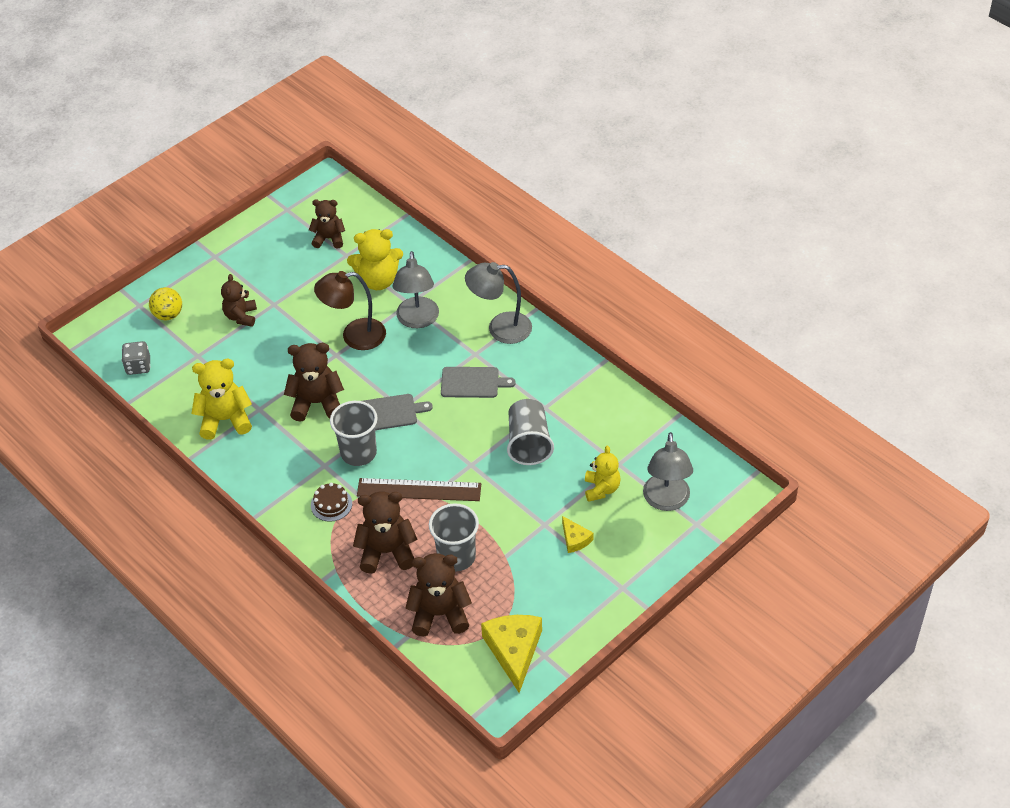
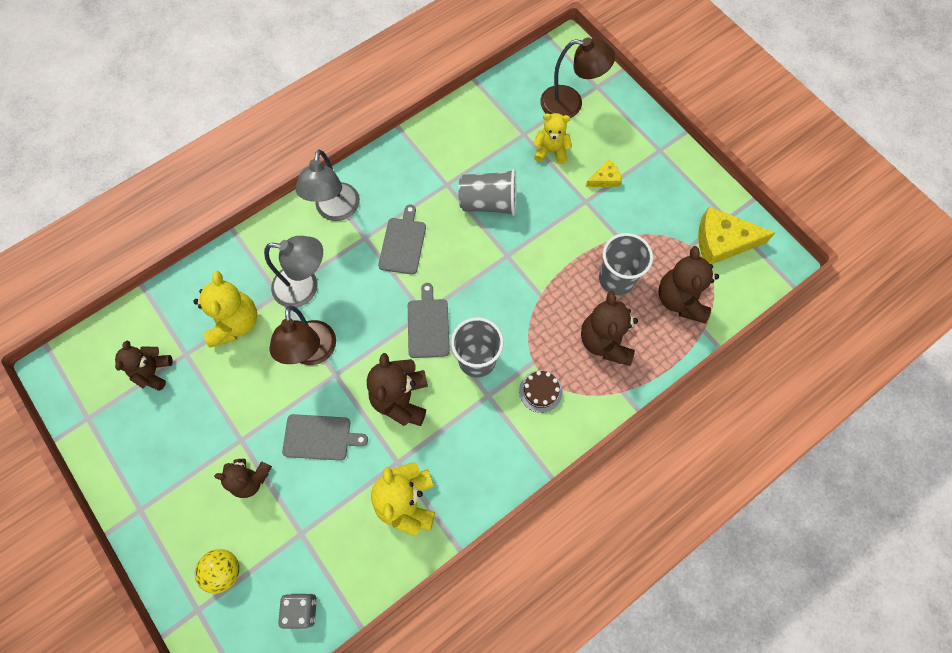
camera: 85 degrees left, 20 degrees up
(278, 354) = (320, 437): none -> grey cutting board
(419, 490) = (532, 305): brown ruler -> none
(666, 501) = (570, 104): grey lamp -> brown lamp

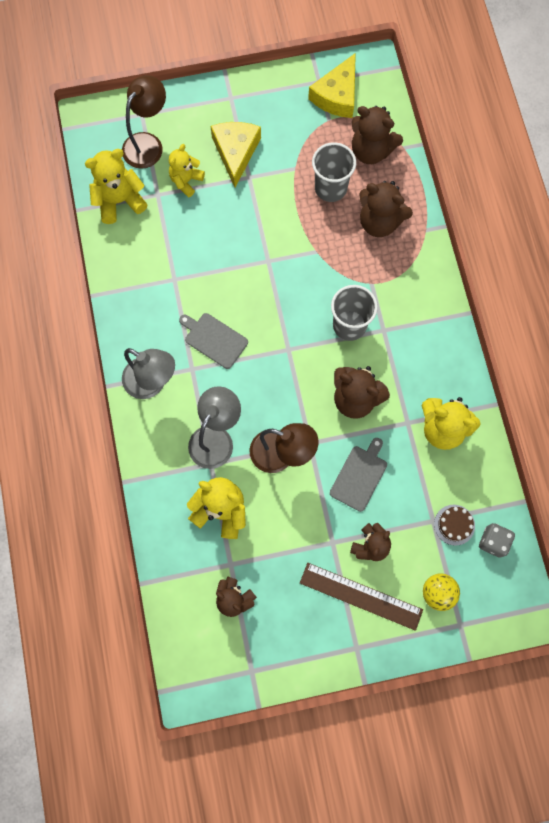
camera: 65 degrees left, 5 degrees up
(194, 491) = (361, 596): none -> brown ruler
(428, 325) = (301, 350): grey cutting board -> none
(488, 203) = (211, 253): grey cup -> none
(500, 107) = (119, 201): none -> yellow teddy bear
(540, 391) = (398, 289): brown cake -> brown cake (454, 524)
(605, 179) = (236, 152): yellow cheese -> yellow cheese, size x1.92

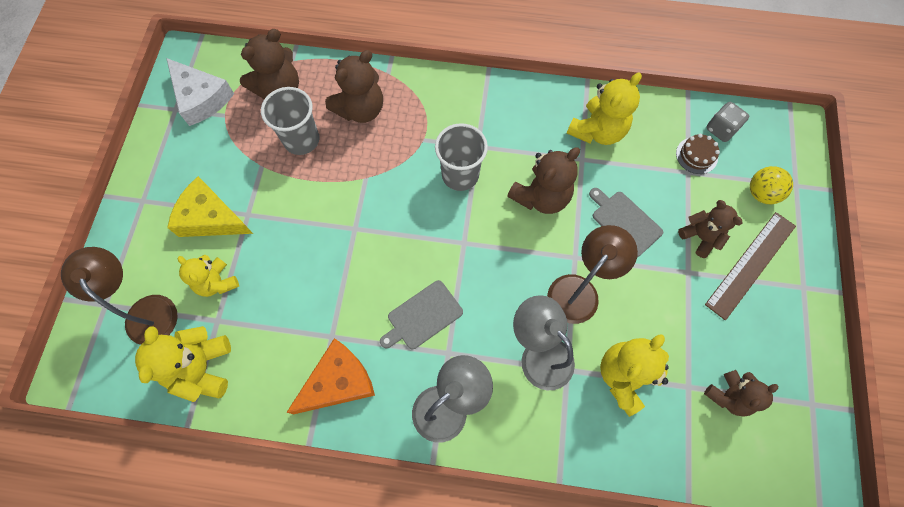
camera: 70 degrees left, 5 degrees down
(142, 298) = (338, 382): none -> orange cheese
(337, 95) = (201, 98): yellow cheese -> white cheese

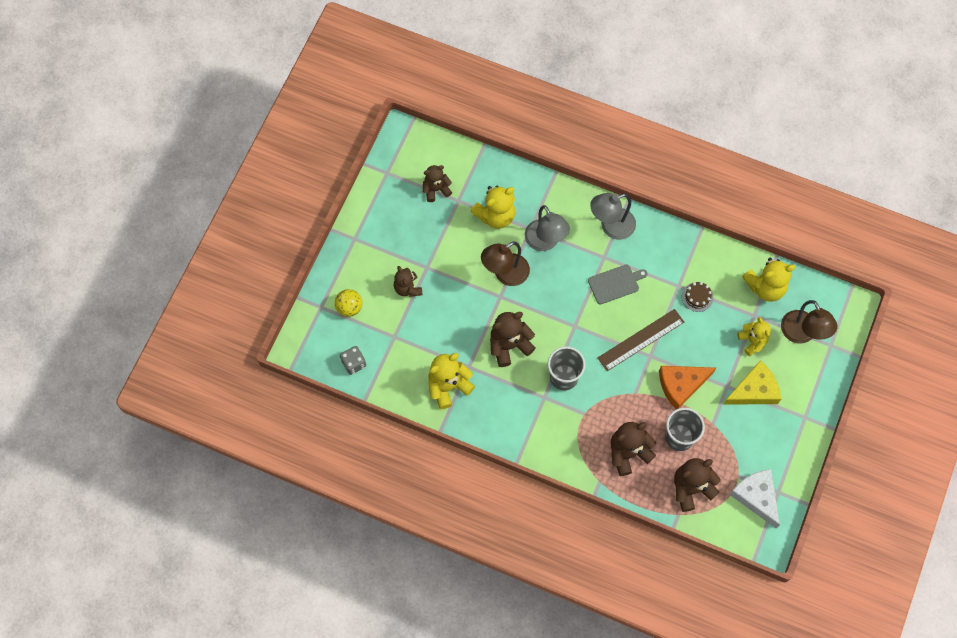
camera: 165 degrees left, 0 degrees up
(202, 368) = (765, 287): yellow teddy bear -> yellow teddy bear turned 60 degrees clockwise
(211, 218) = (754, 390): yellow cheese -> yellow cheese turned 60 degrees counterclockwise
(338, 382) = (678, 257): orange cheese -> orange cheese (681, 385)
(624, 222) = (456, 312): grey cutting board -> none
(696, 155) = (382, 347): brown cake -> brown cake (697, 297)
(751, 264) = (382, 261): brown ruler -> brown ruler (640, 340)

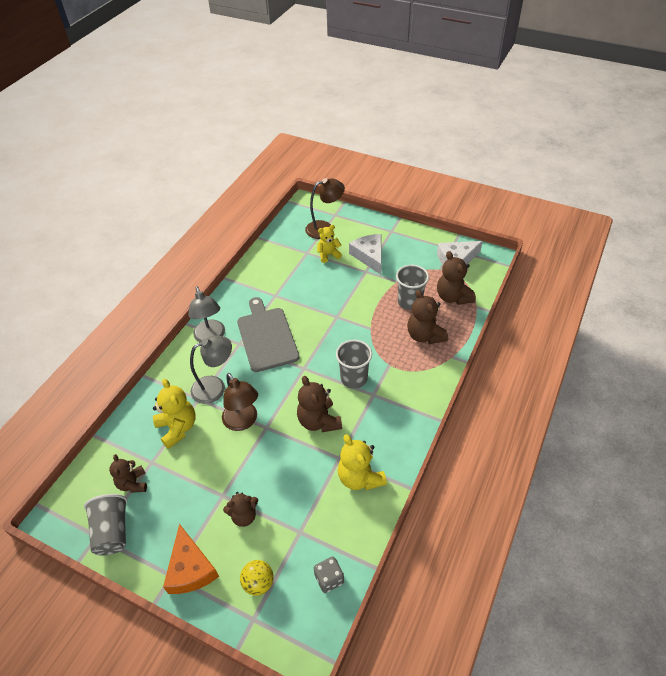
camera: 85 degrees left, 20 degrees down
(391, 184) = (112, 531): none -> grey cup
(615, 283) = (266, 337): grey cutting board -> grey cutting board, size x1.76
(640, 340) = (321, 322): brown ruler -> none
(681, 385) = (364, 298): orange cheese -> orange cheese (190, 568)
(697, 297) = (287, 284): brown cake -> none
(754, 390) = (369, 256): yellow cheese -> white cheese
(765, 287) = (284, 245): yellow teddy bear -> none

